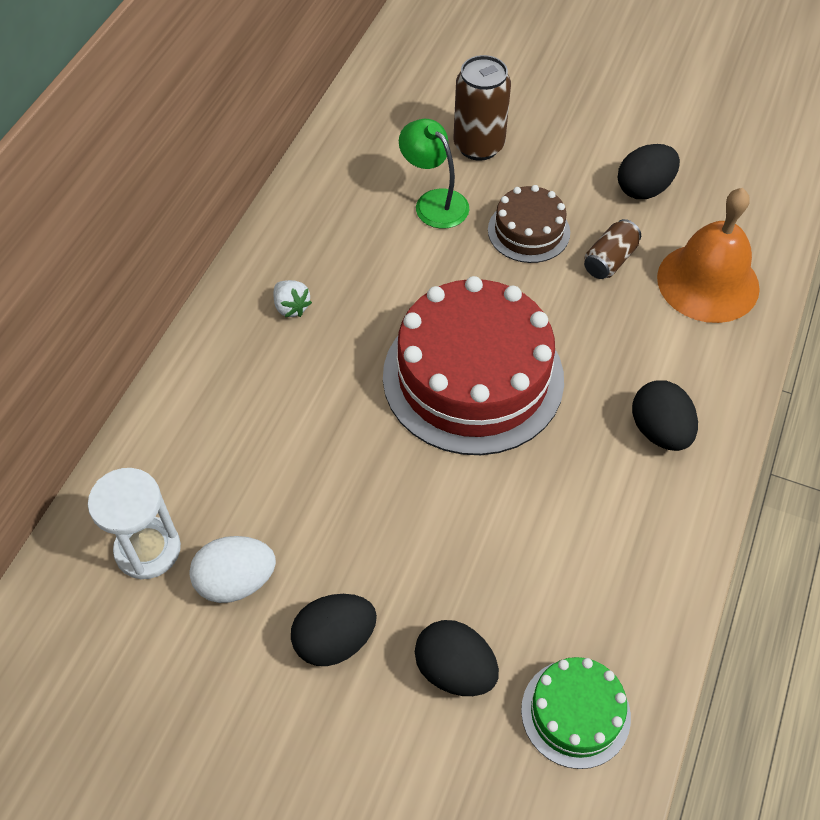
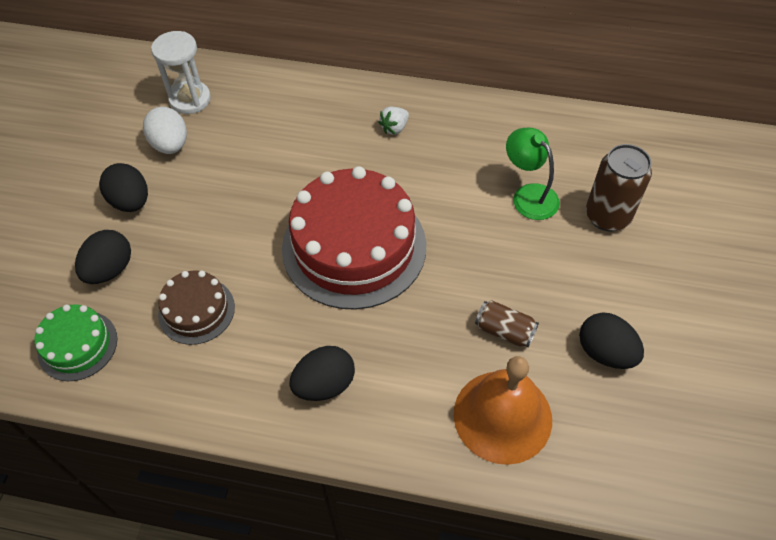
camera: 80 degrees right, 0 degrees up
(434, 202) = (529, 195): green lamp -> green lamp turned 75 degrees counterclockwise
(528, 231) = (519, 265): brown cake -> brown cake (196, 310)

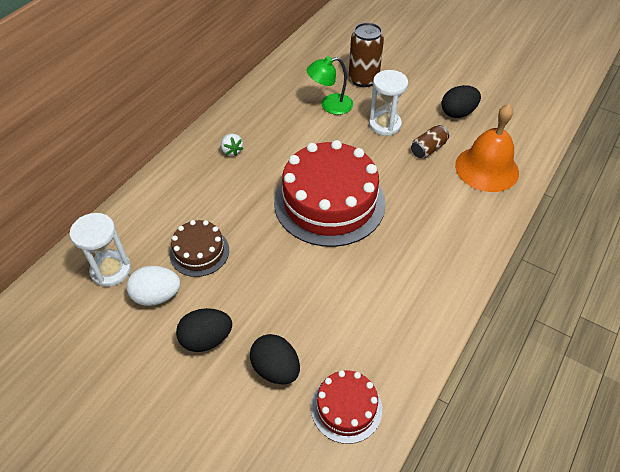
camera: 70 degrees left, 5 degrees down
(77, 345) = (346, 408): green cake -> red cake
(196, 310) = (346, 312): brown cake -> brown cake (199, 252)
(324, 384) = (438, 248): black egg -> none
(526, 266) = (384, 125): none -> white hourglass

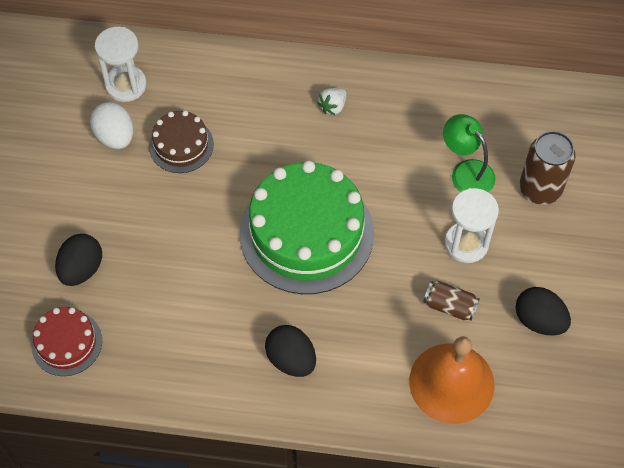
camera: 65 degrees right, 10 degrees up
(206, 339) = (88, 199): black egg -> black egg (291, 359)
(329, 202) = (306, 233): red cake -> green cake

